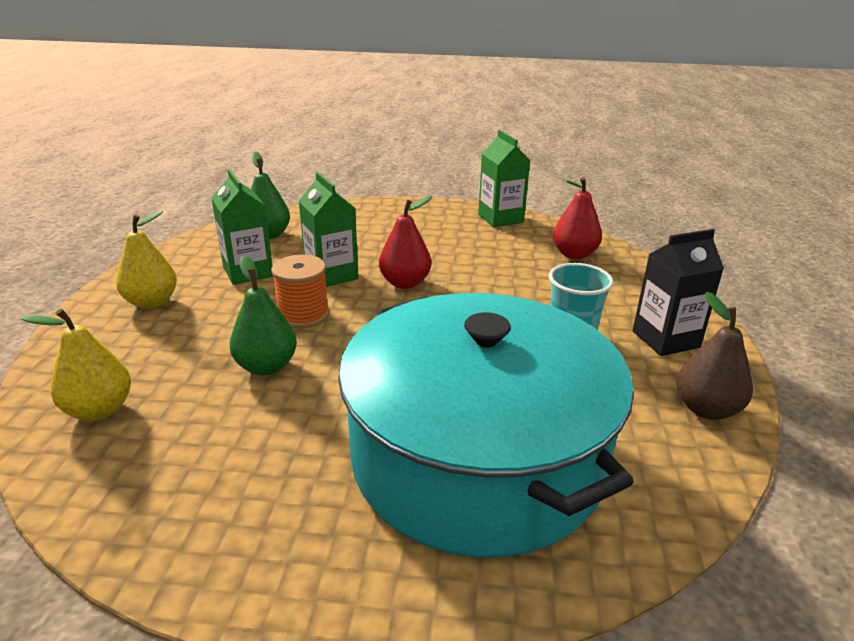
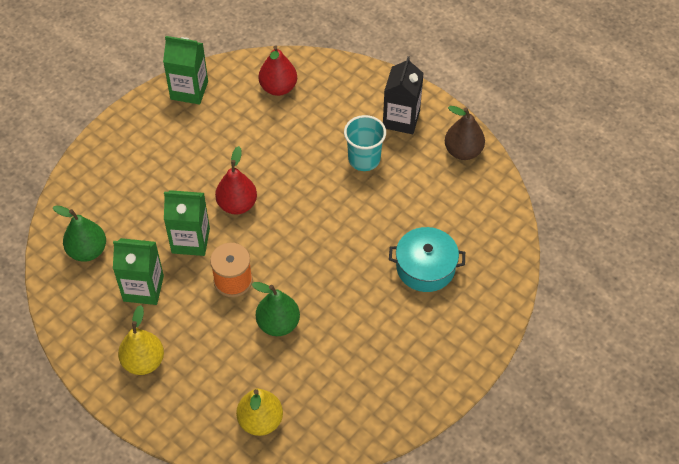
camera: 55 degrees left, 25 degrees up
(477, 457) = (425, 267): turquoise pot -> turquoise pot, size x0.42

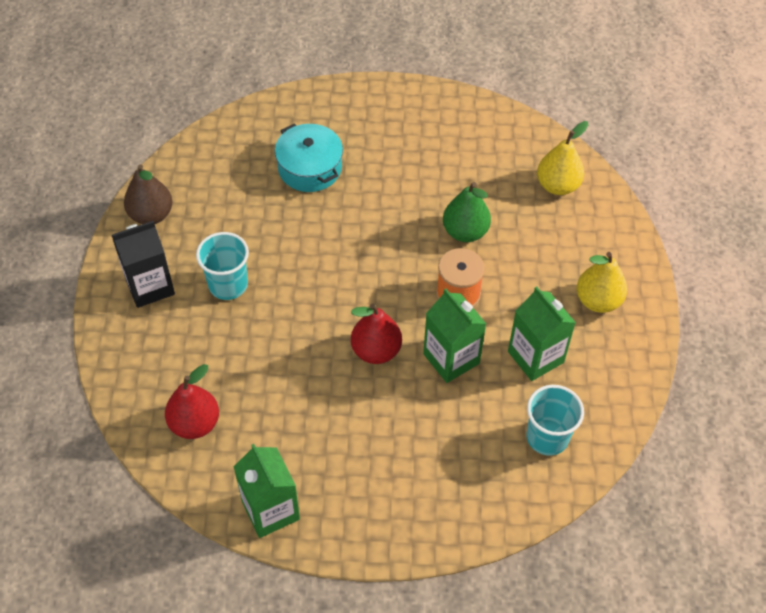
camera: 130 degrees left, 0 degrees up
(87, 251) = (547, 437): green pear -> turquoise cup

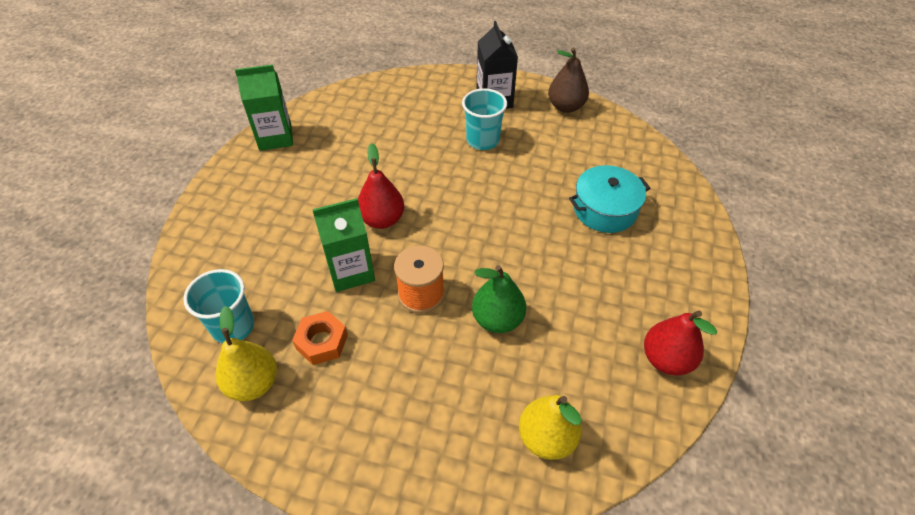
camera: 105 degrees right, 5 degrees down
(194, 423) = (364, 110): red pear -> red pear (666, 359)
(535, 357) = (322, 342): green carton -> orange nut
(598, 300) = (365, 428): yellow pear -> yellow pear (253, 383)

